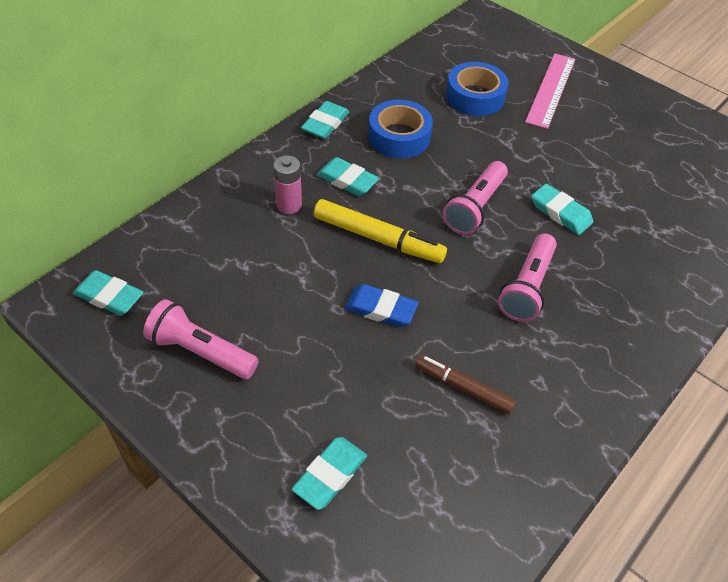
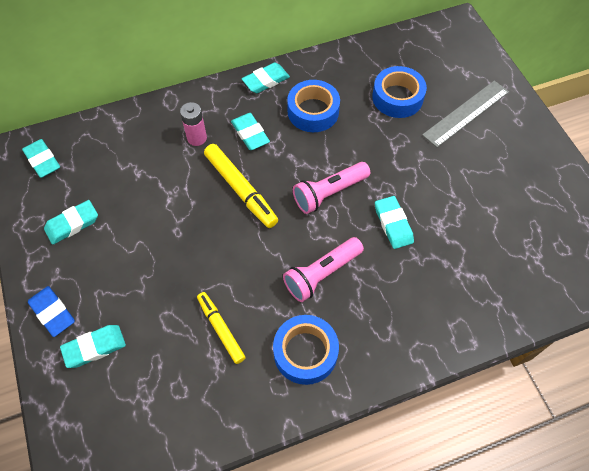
camera: 30 degrees right, 10 degrees up
(201, 351) = (72, 224): pink flashlight -> turquoise eraser
(380, 309) = (205, 245): blue eraser -> blue eraser (52, 312)
(463, 388) = (221, 329): brown marker -> yellow marker
(551, 90) = (466, 113): pink ruler -> grey ruler
(569, 370) = (305, 352): none -> blue tape

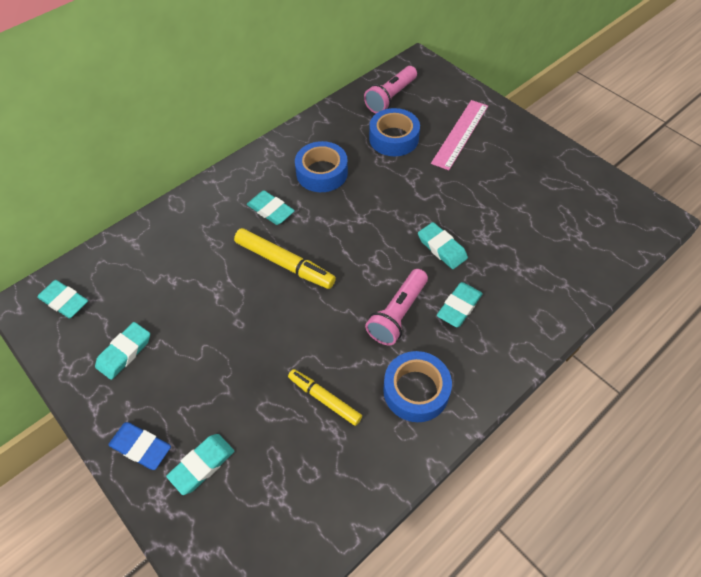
camera: 20 degrees left, 5 degrees down
(197, 138) = (219, 230): pink battery -> none
(266, 80) = (264, 158): turquoise eraser -> turquoise eraser (459, 307)
(329, 193) = (370, 239): pink flashlight -> pink flashlight (390, 97)
(466, 113) = (460, 134): grey ruler -> pink ruler

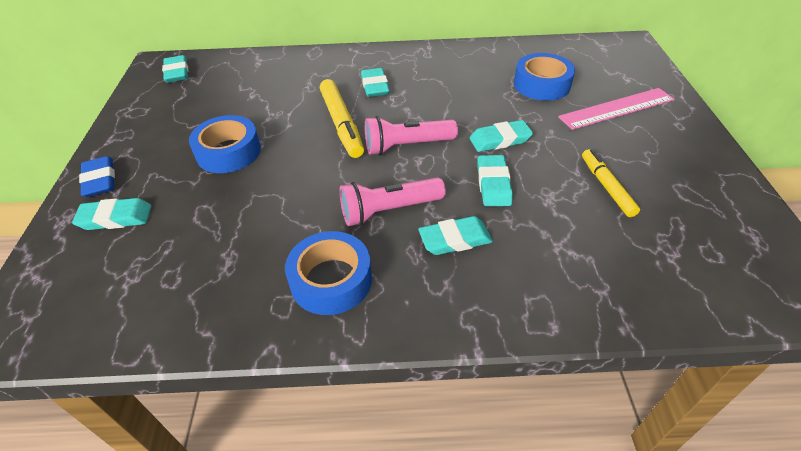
camera: 40 degrees right, 10 degrees down
(124, 352) = (168, 119): turquoise eraser -> turquoise eraser (500, 140)
(322, 173) = (447, 81): blue tape -> blue tape (228, 152)
(324, 399) = (250, 234): yellow marker -> yellow marker (606, 187)
(390, 97) = (572, 56): pink flashlight -> pink flashlight (407, 146)

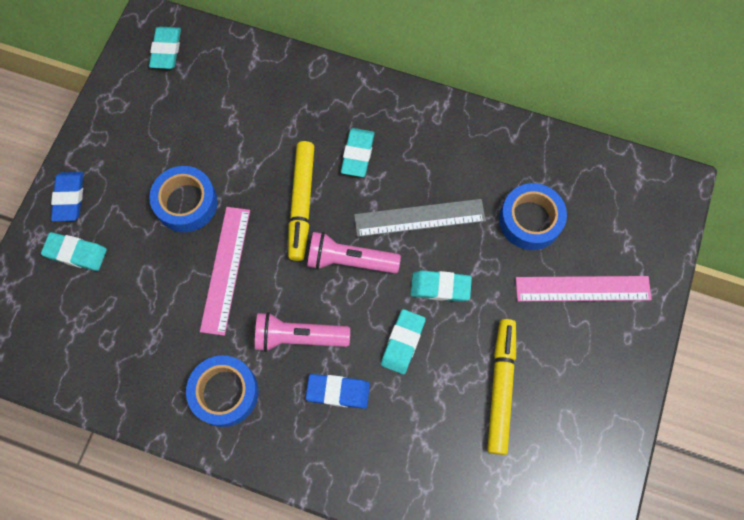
camera: 20 degrees right, 25 degrees up
(288, 184) = (225, 269): none -> pink ruler
(451, 106) = (419, 218): none -> grey ruler
(455, 239) = (338, 391): turquoise eraser -> blue eraser
(606, 187) = (500, 387): yellow marker -> yellow marker, size x1.52

